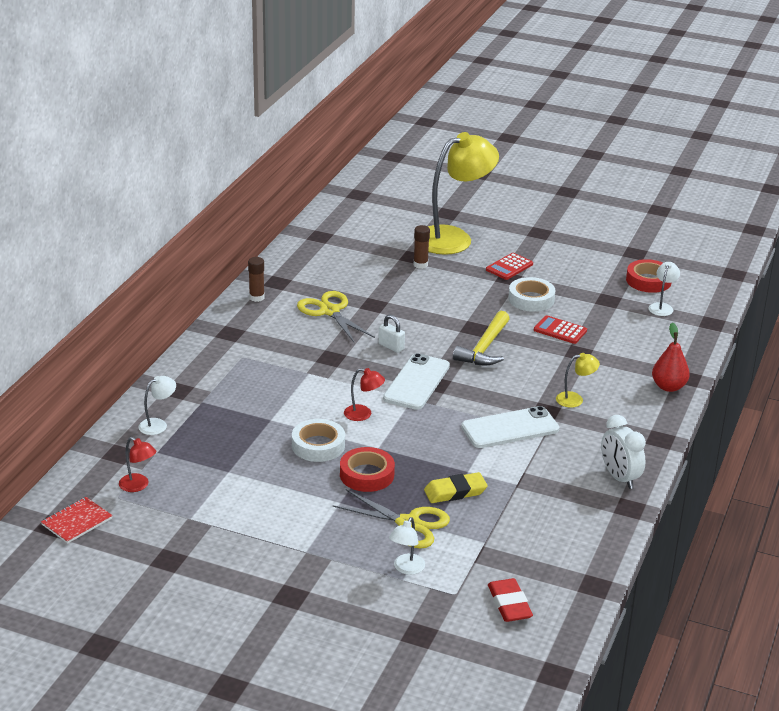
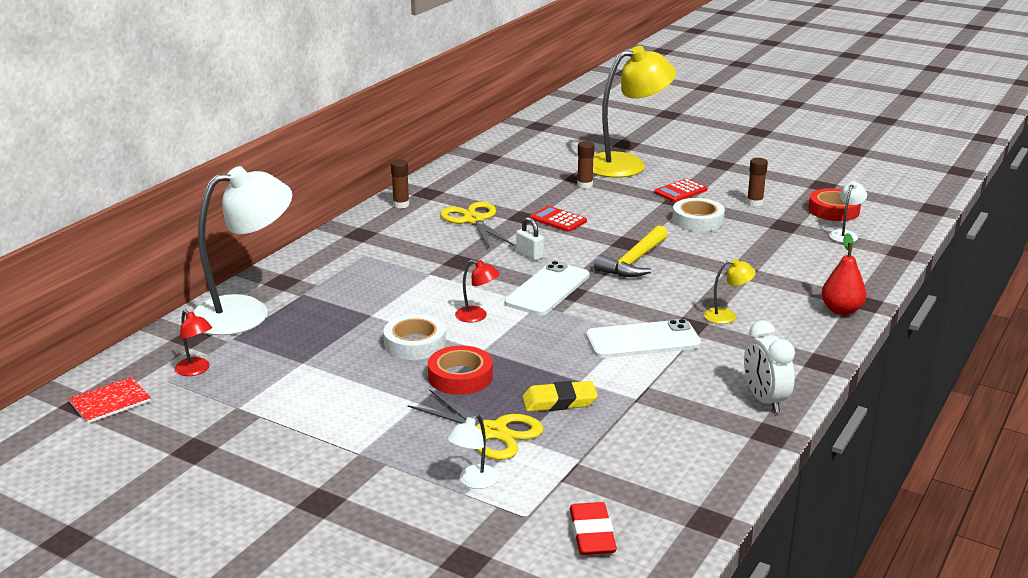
camera: 10 degrees right, 5 degrees down
(158, 424) = (246, 312): white lamp -> white lamp, size x2.43
(560, 330) = (723, 250): red calculator -> red calculator (558, 220)
(578, 276) = (754, 203): none -> brown glue stick

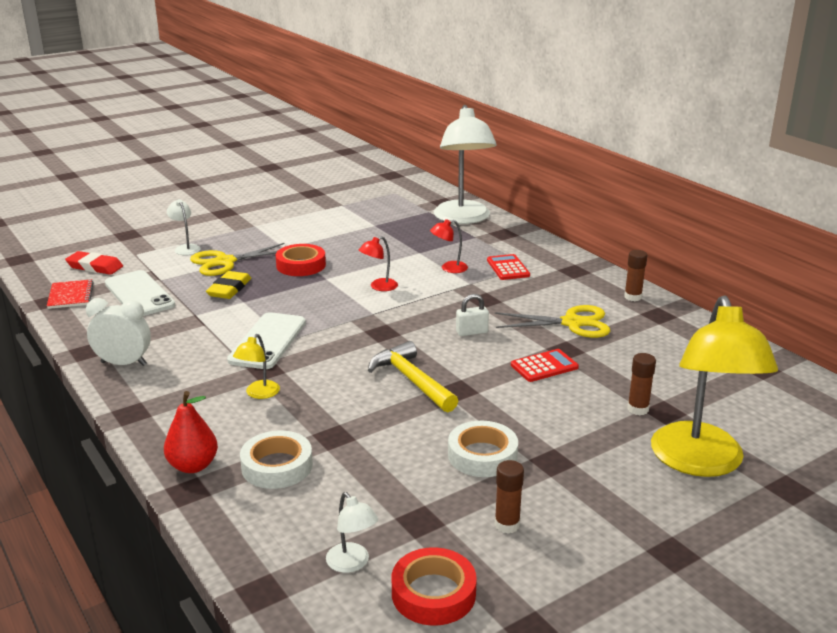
camera: 115 degrees right, 0 degrees up
(110, 402) = (385, 180): red notebook -> red notebook (70, 295)
(196, 370) = (398, 200): red lamp -> red lamp (449, 268)
(415, 343) = (362, 259): white tape -> white tape (277, 466)
(547, 289) = (396, 324): white phone -> white phone (139, 294)
(680, 191) = (581, 475): red calculator -> red calculator (508, 268)

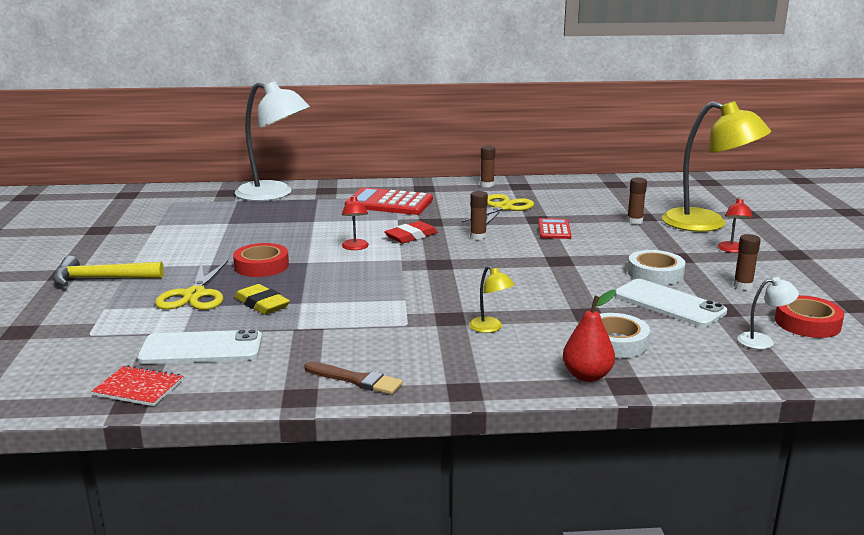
camera: 60 degrees left, 5 degrees down
(95, 267) = (80, 363): red eraser -> red eraser (411, 236)
(124, 363) = (356, 380): white clock -> brown brush
(185, 248) = (122, 307): white lamp -> none
(268, 341) = (397, 307): white phone -> white phone (669, 303)
(412, 380) = (530, 271): yellow hammer -> yellow hammer (101, 279)
(449, 268) = (359, 219): red lamp -> red lamp (732, 250)
(472, 332) = (478, 237): white padlock -> brown glue stick
(508, 268) = (389, 203): red calculator -> red calculator, size x1.78

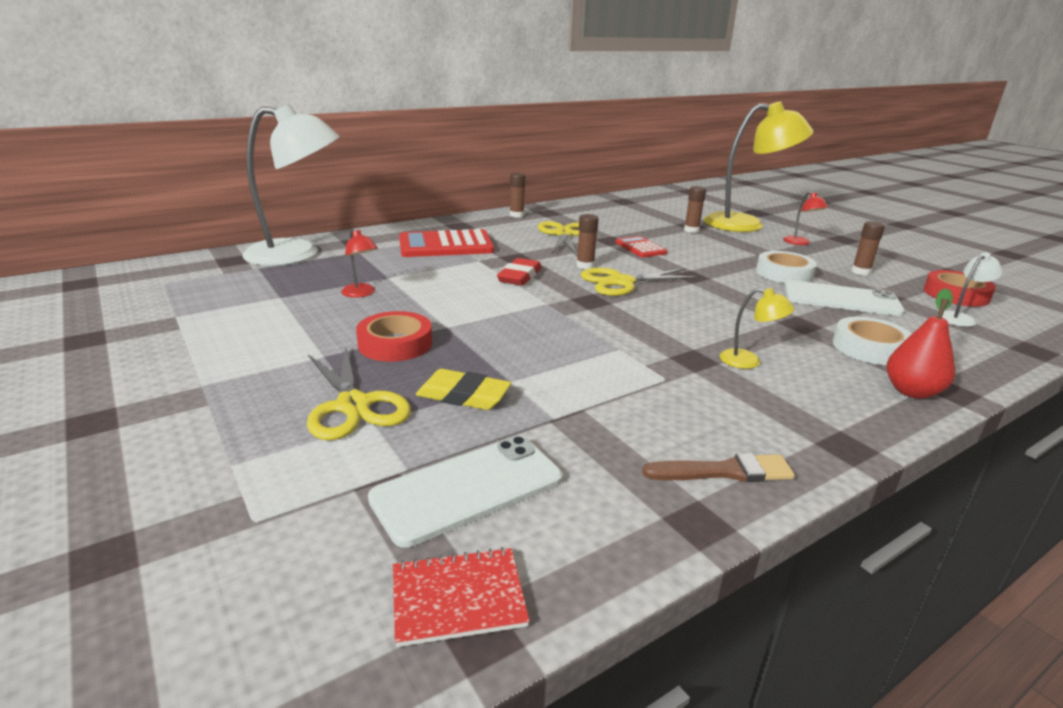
camera: 30 degrees left, 5 degrees up
(101, 279) = (171, 415): yellow hammer -> none
(355, 247) = (478, 299): red lamp -> red lamp (361, 294)
(487, 255) = (621, 282): none -> yellow scissors

